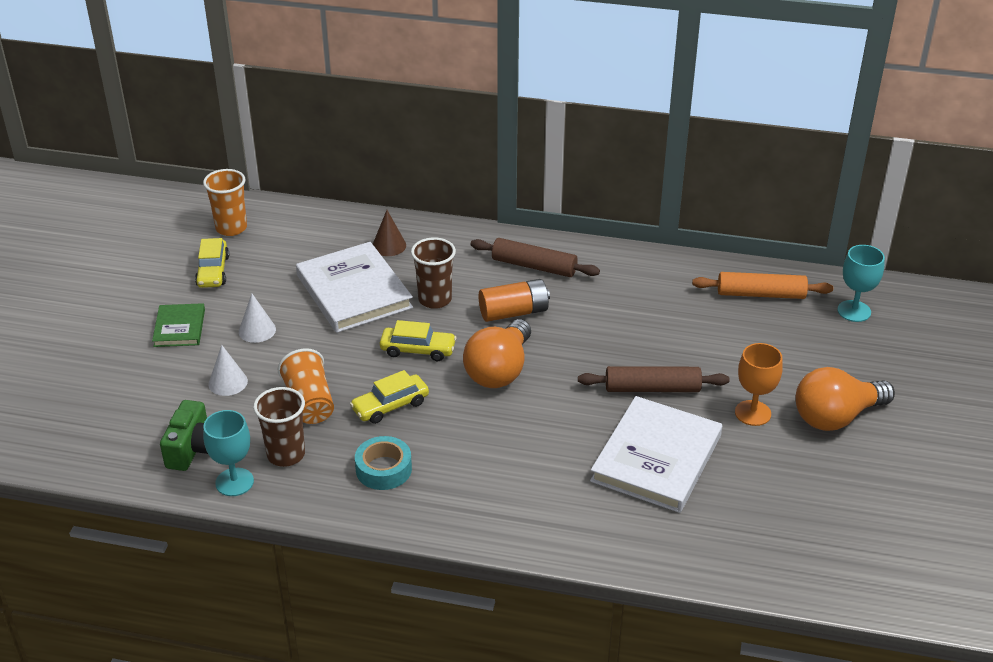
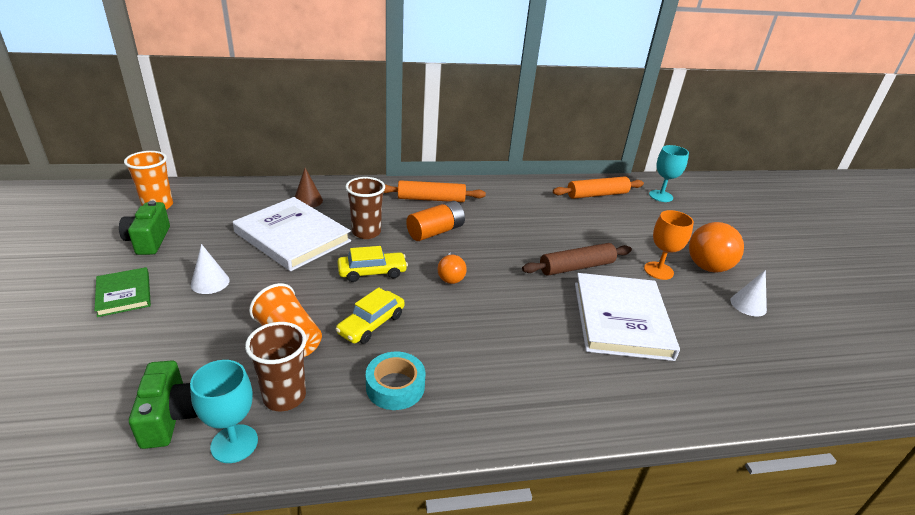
camera: 25 degrees left, 5 degrees down
(213, 271) = (148, 240): yellow car -> green camera
(228, 382) = (193, 336): white cone -> white cone (748, 305)
(499, 371) = (451, 276): orange light bulb -> orange light bulb, size x0.54
(534, 266) = (431, 199): brown rolling pin -> orange rolling pin

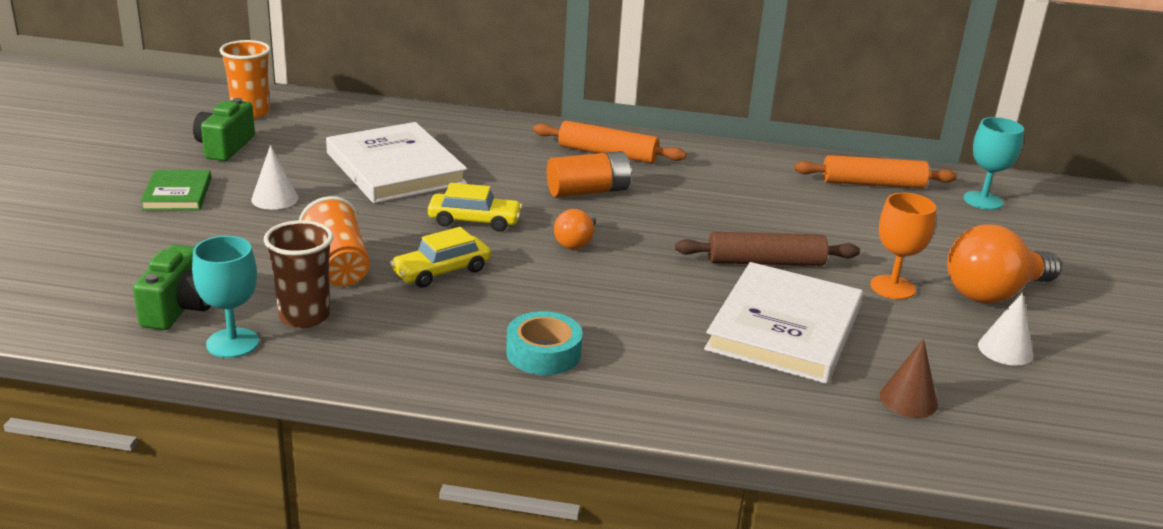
camera: 20 degrees right, 5 degrees down
(308, 200) = (436, 132): brown cone -> brown cone (908, 400)
(366, 232) = (493, 178): brown cup -> none
(395, 386) = (434, 333): turquoise tape -> turquoise tape (543, 353)

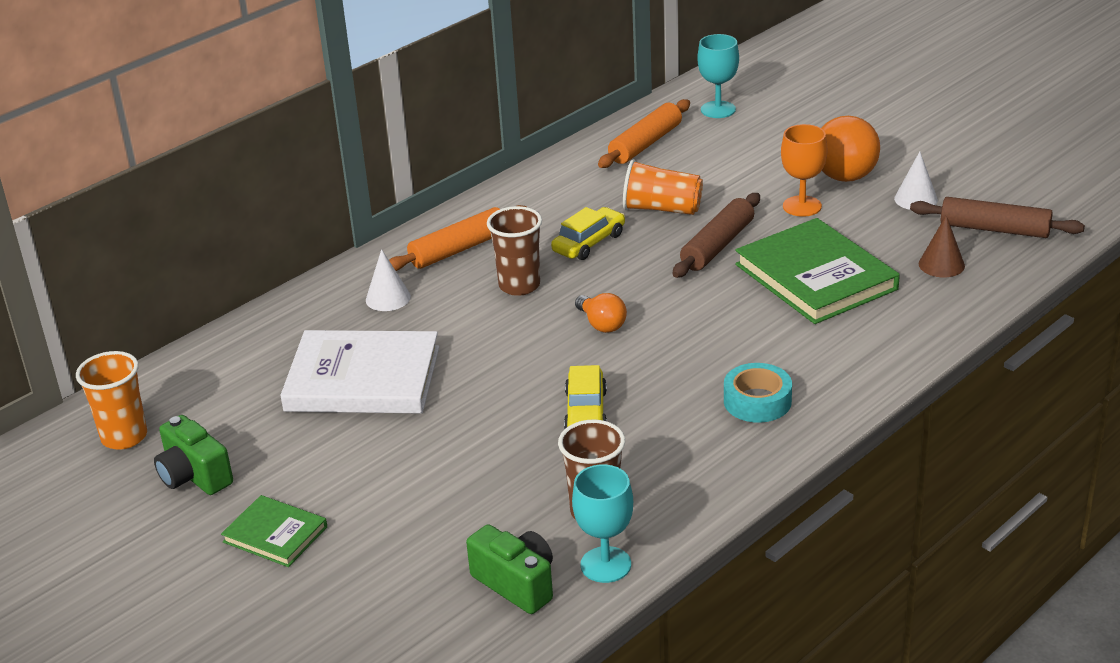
camera: 50 degrees left, 5 degrees up
(274, 199) = (351, 472): white cone -> white cone (388, 298)
(338, 266) = (523, 468): orange cup -> orange cup (662, 209)
(474, 221) = (513, 366): yellow car -> yellow car (589, 243)
(588, 191) = (519, 285): orange battery -> brown cup
(785, 328) = (816, 277): white book -> green book
(1026, 418) = (994, 229): none -> brown rolling pin

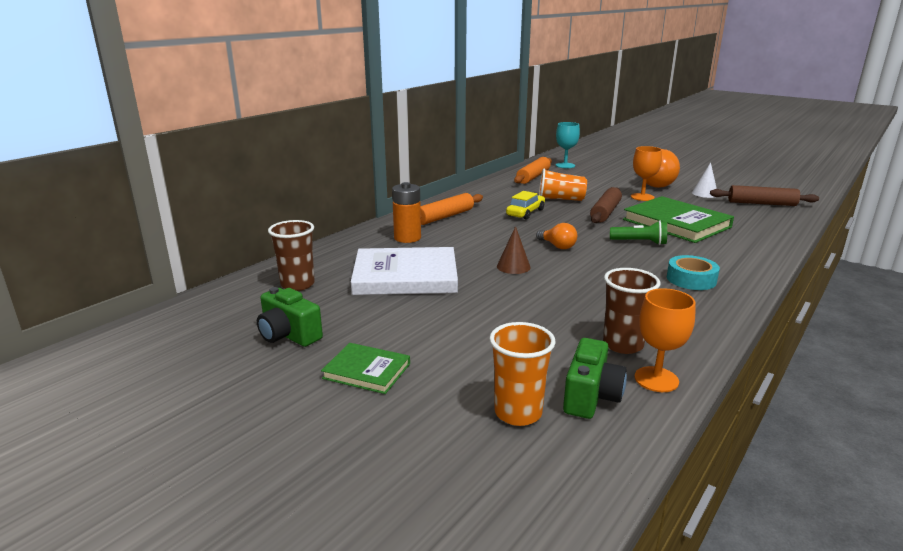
camera: 10 degrees left, 10 degrees down
(124, 437) = (227, 313): orange cup -> orange cup (518, 413)
(388, 298) = (407, 238): white cone -> orange battery
(516, 584) = (591, 396): green camera -> green camera turned 75 degrees clockwise
(519, 285) = (492, 231): brown cup -> brown cup (297, 285)
(586, 412) = (576, 288): yellow car -> none
(605, 565) = (656, 379): turquoise goblet -> orange goblet
(730, 320) = (640, 242): none -> green flashlight
(941, 265) = (746, 217): brown cone -> brown cone (513, 266)

